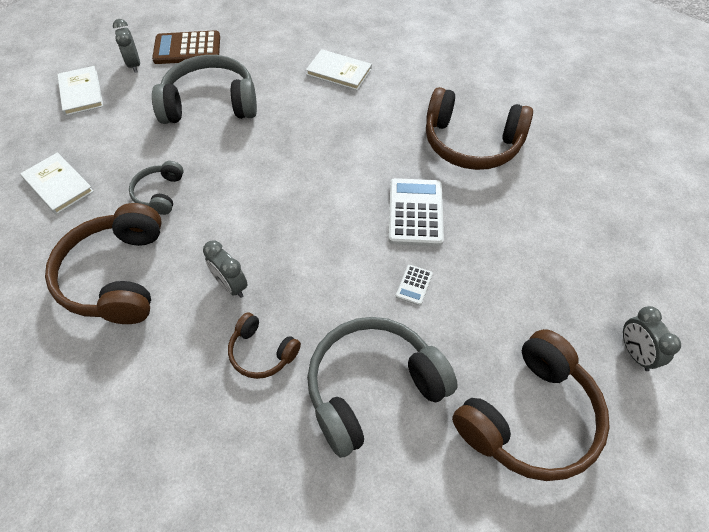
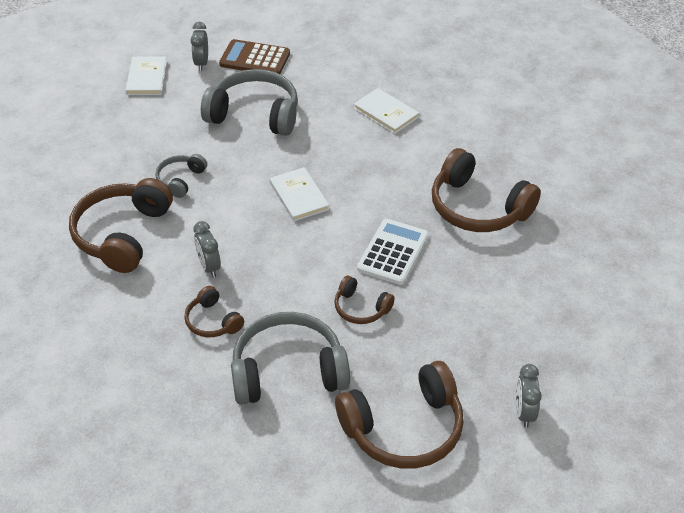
camera: 20 degrees right, 10 degrees down
(58, 185) = (101, 152): white book -> white book (299, 196)
(414, 285) = (361, 308): white calculator -> brown headphones

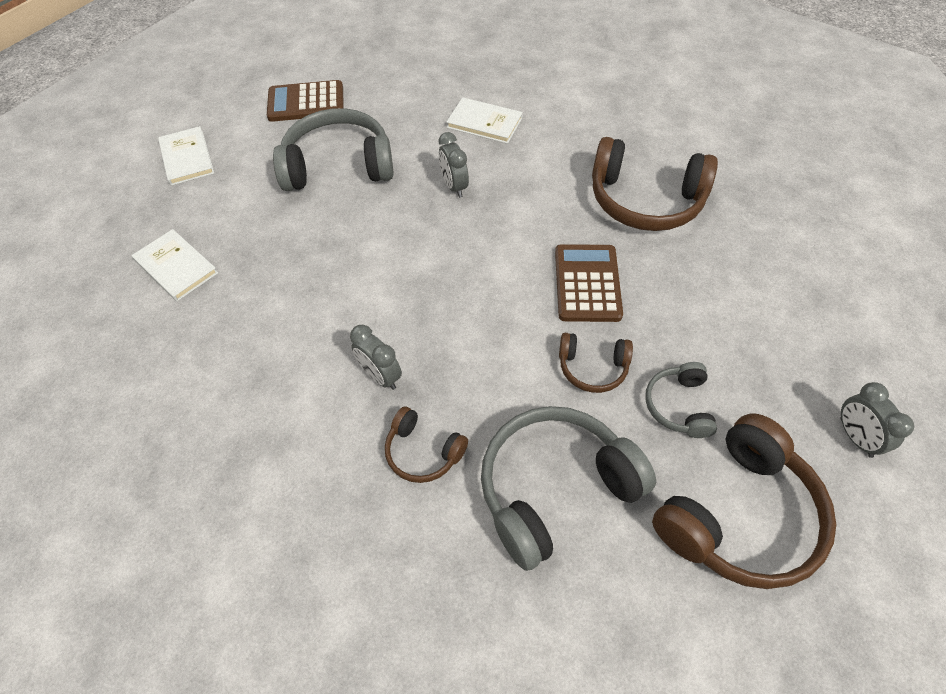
camera: 20 degrees left, 10 degrees up
(122, 234) = (247, 370): brown headphones -> none
(180, 180) = (288, 272): grey headphones -> grey headphones (678, 406)
(201, 63) = (246, 123): grey clock -> grey clock (454, 186)
(299, 196) = (442, 248): white book -> white book (176, 267)
(393, 252) = (587, 283): white calculator -> brown calculator

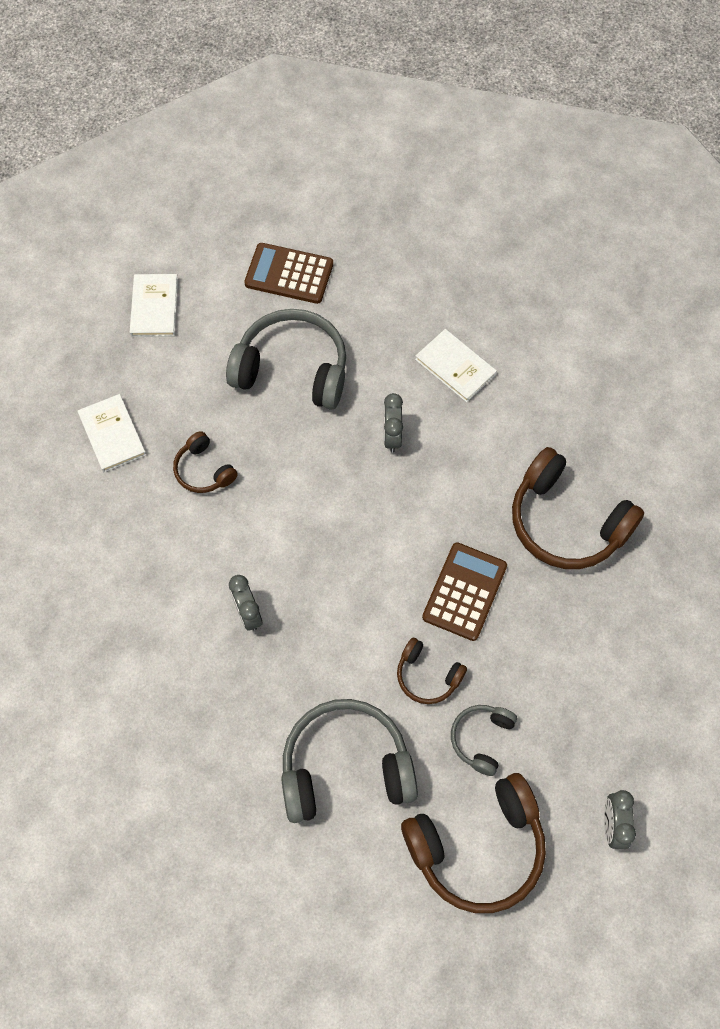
camera: 20 degrees right, 10 degrees up
(423, 452) = (256, 695): brown headphones -> brown headphones (204, 470)

